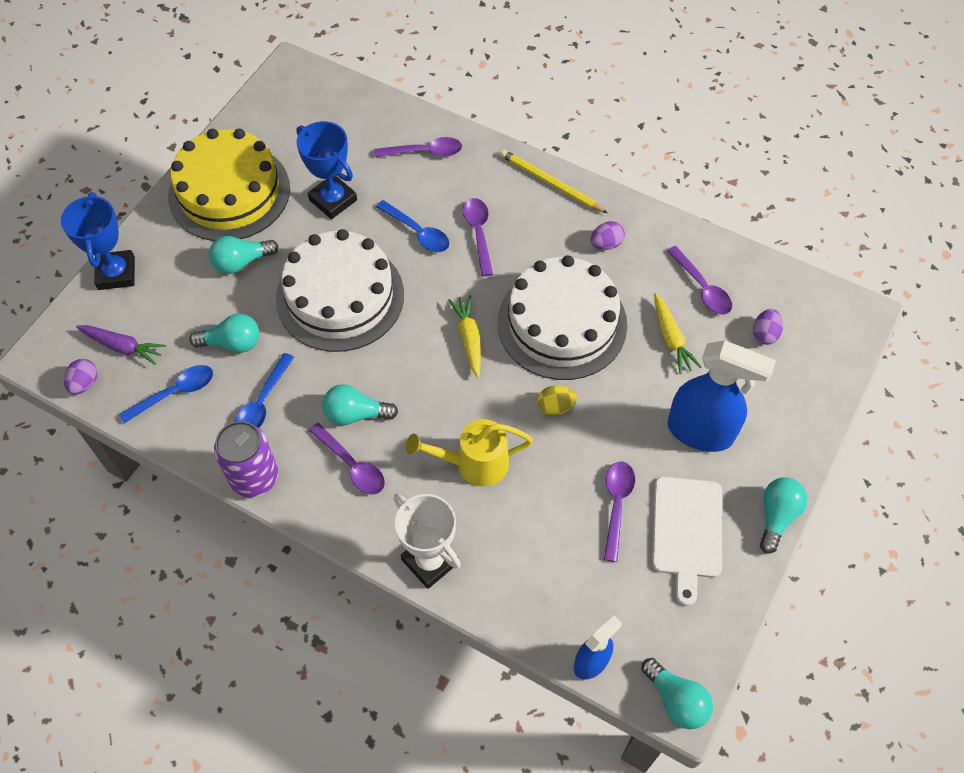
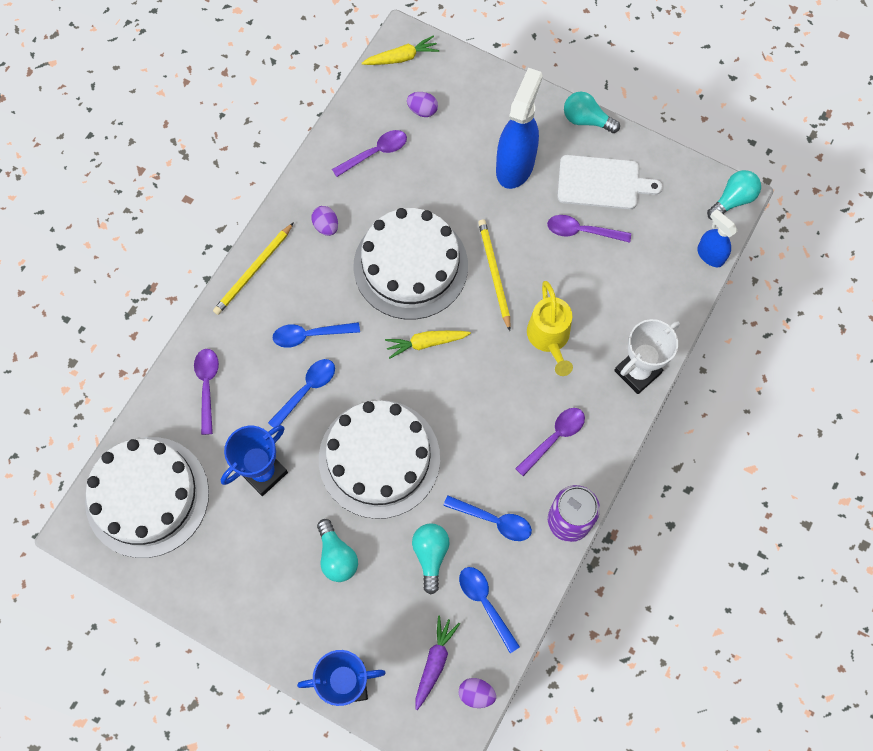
camera: 90 degrees left, 10 degrees up
(229, 192) = (248, 578): yellow cake -> none
(317, 114) = (147, 496): none -> white cake
(355, 414) = (504, 437): turquoise light bulb -> none
(478, 233) = (310, 335): purple spoon -> blue spoon
(555, 407) = (494, 273): yellow egg -> yellow pencil
(671, 338) = (426, 181): yellow carrot -> yellow carrot (401, 58)

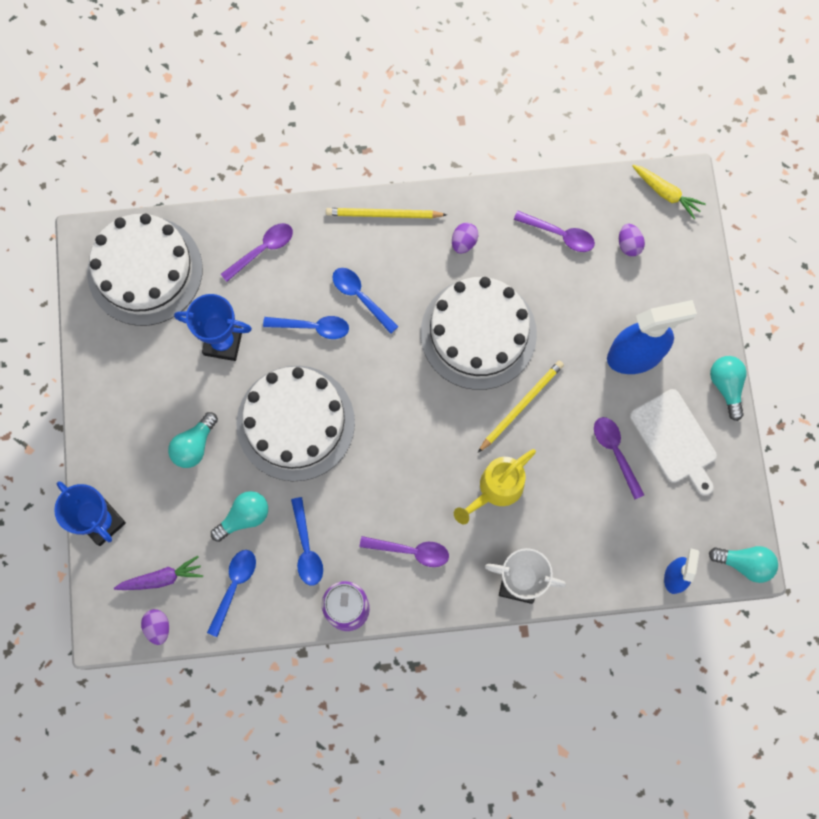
camera: 55 degrees right, 5 degrees up
(426, 343) = (419, 392): yellow carrot -> none

